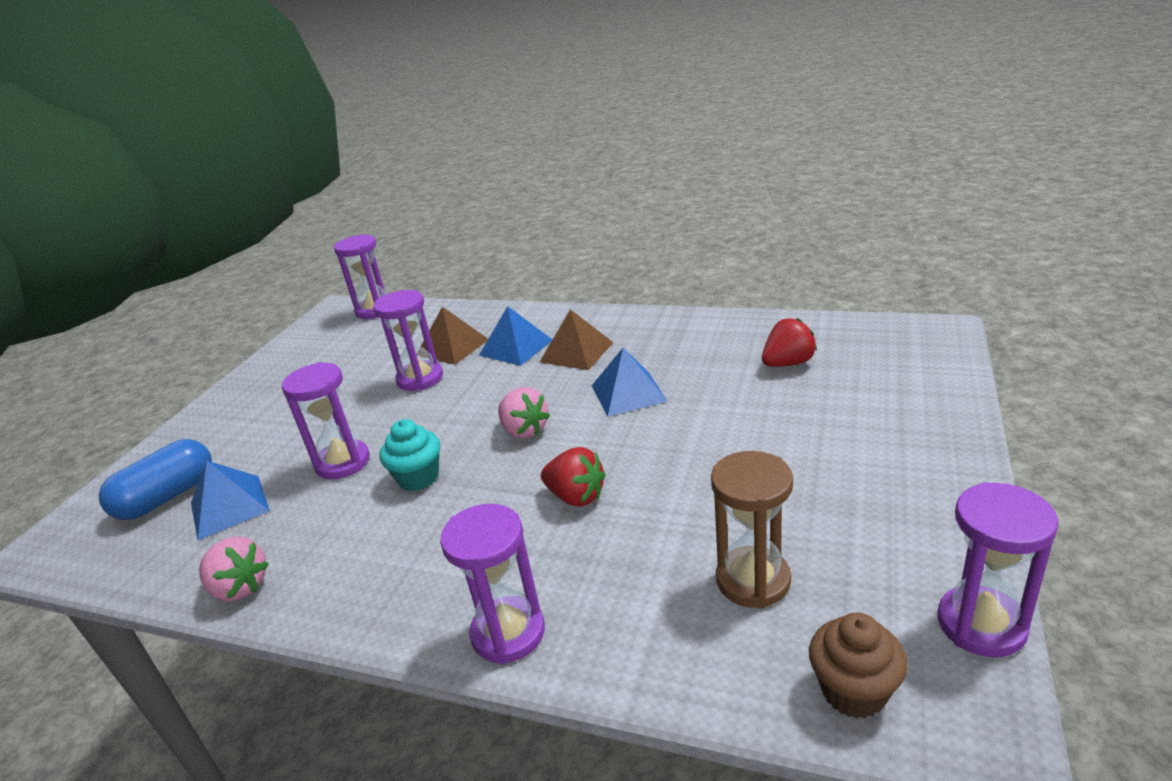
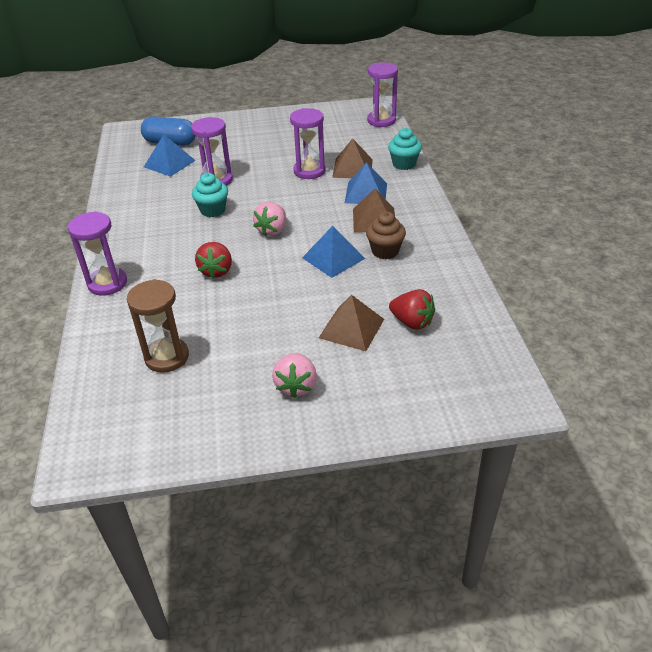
camera: 60 degrees right, 10 degrees up
(240, 587) = (116, 194): pink strawberry -> pink strawberry (296, 386)
(485, 313) = (404, 164): none -> turquoise cupcake
(776, 404) = (351, 328): none -> brown pyramid
(853, 691) = (95, 411): brown cupcake -> brown cupcake (385, 251)
(981, 624) = (155, 457): purple hourglass -> none

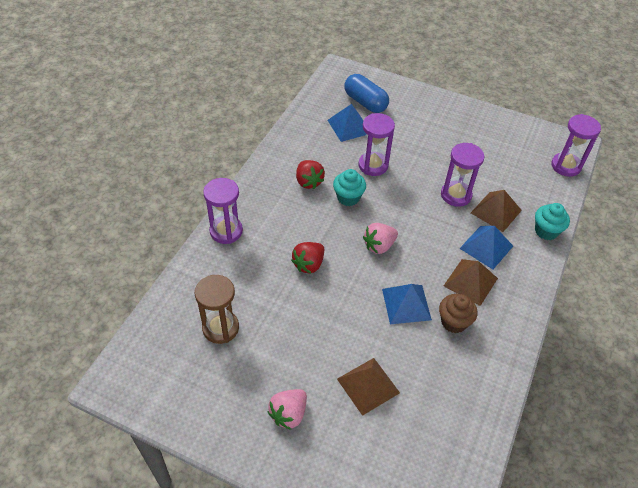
camera: 30 degrees right, 10 degrees up
(412, 322) = (419, 410): red strawberry -> red strawberry (308, 182)

